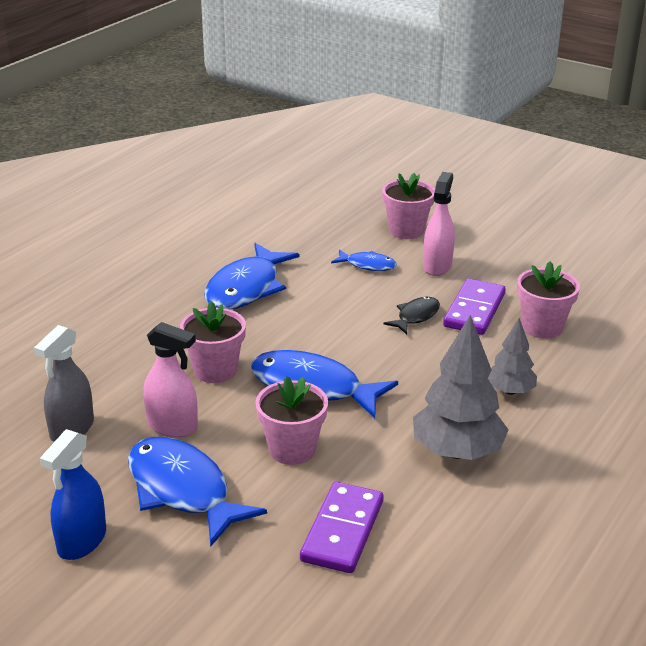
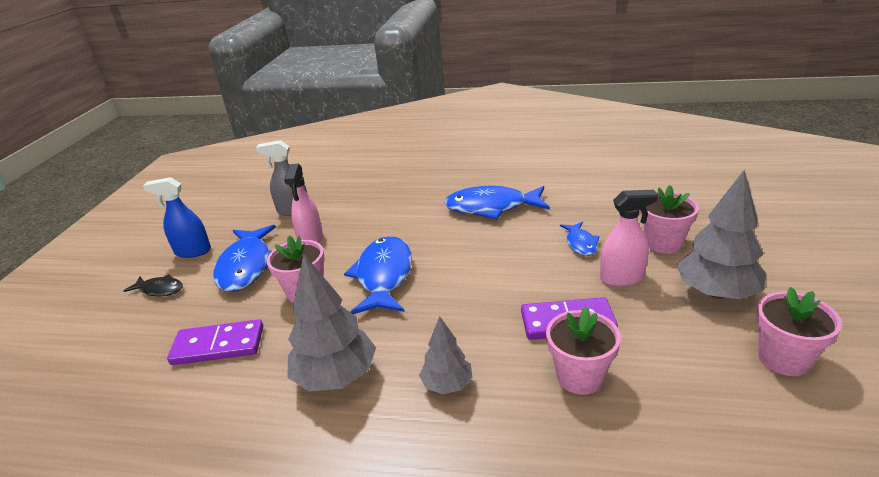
camera: 70 degrees right, 0 degrees up
(183, 490) = (247, 266): blue fish -> blue fish turned 150 degrees clockwise
(215, 370) = (381, 232): pink flower pot -> pink flower pot (783, 359)
(416, 316) = (524, 292): black fish -> black fish (160, 289)
(490, 238) = (716, 292): none -> grey tree

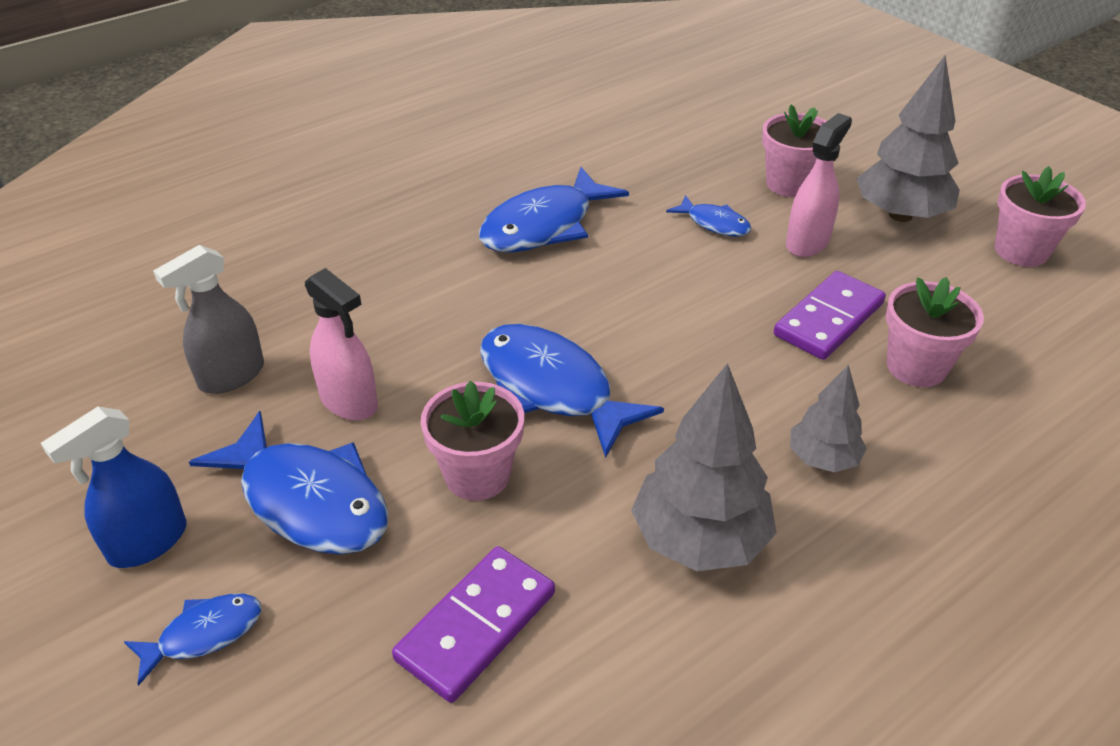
camera: 50 degrees left, 10 degrees up
(160, 289) = (204, 634): black fish -> blue fish

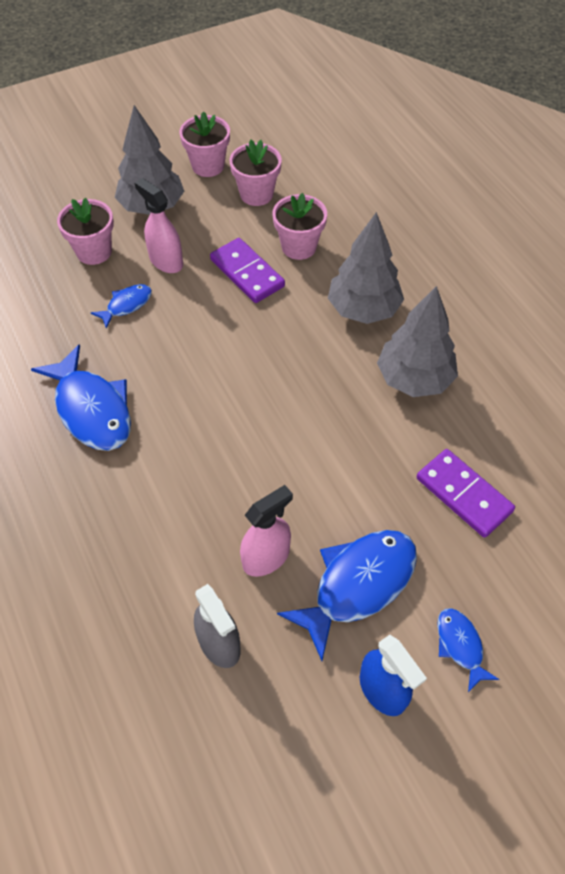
camera: 80 degrees left, 15 degrees up
(477, 475) = (350, 482): pink flower pot -> pink flower pot (256, 194)
(552, 388) = (278, 431): blue fish -> none
(823, 459) = (363, 309): grey tree -> grey tree, size x1.73

